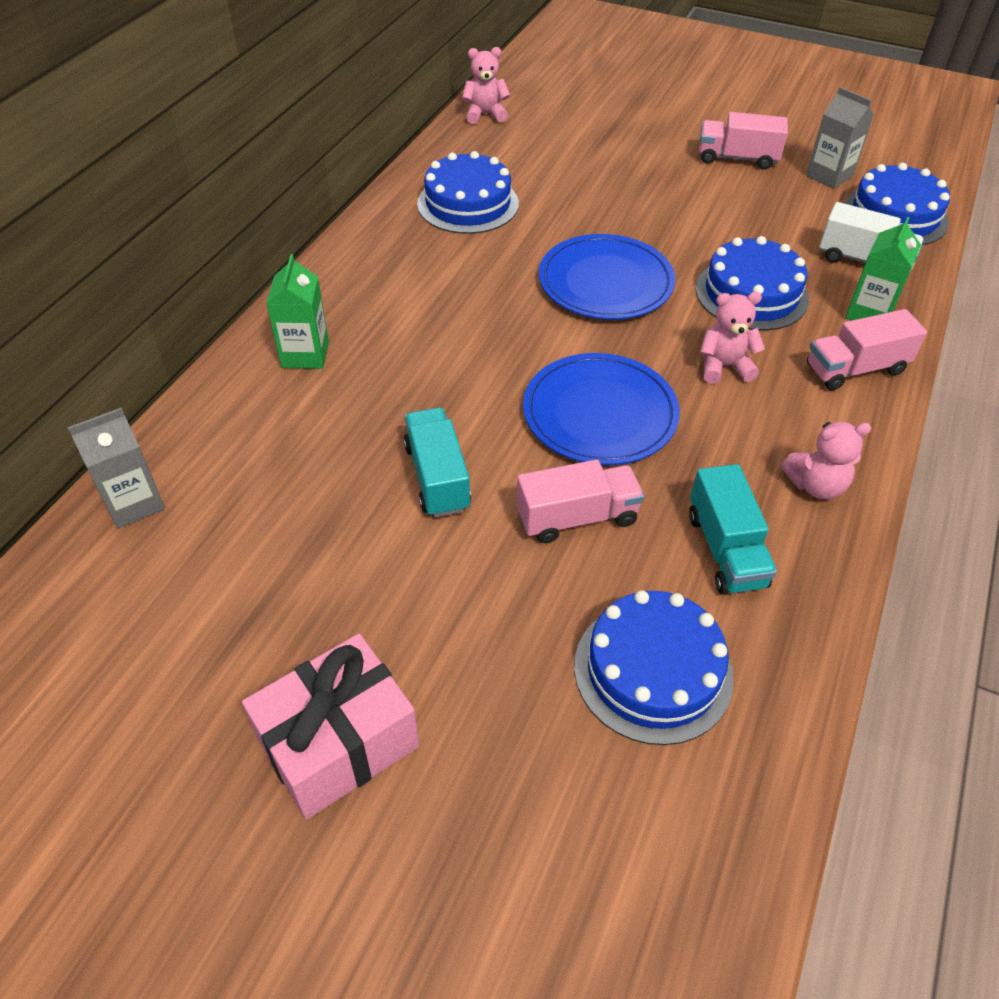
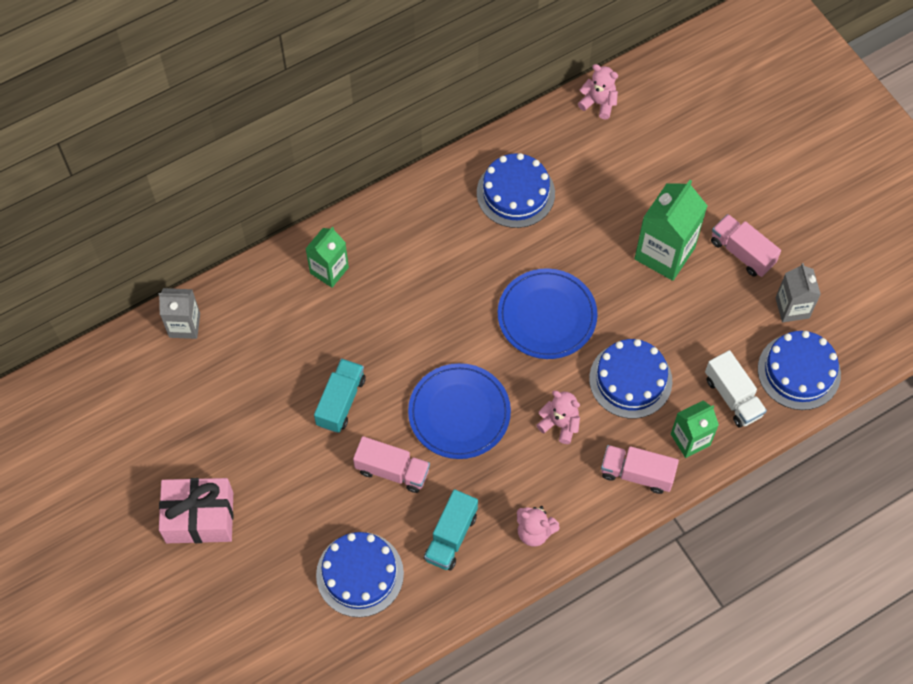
camera: 35 degrees right, 15 degrees up
(668, 187) = (664, 253): none -> green carton

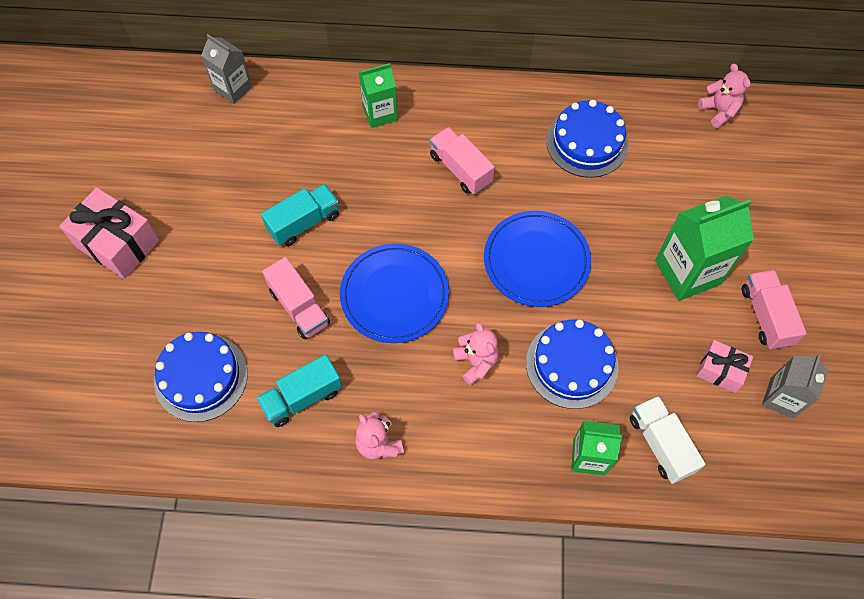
camera: 35 degrees right, 0 degrees up
(636, 474) = (513, 454): pink truck -> pink truck (460, 169)
(733, 397) = (660, 444): white truck -> white truck turned 150 degrees clockwise
(737, 315) = (720, 370): none -> pink gift
(799, 371) = (746, 463): blue cake -> none

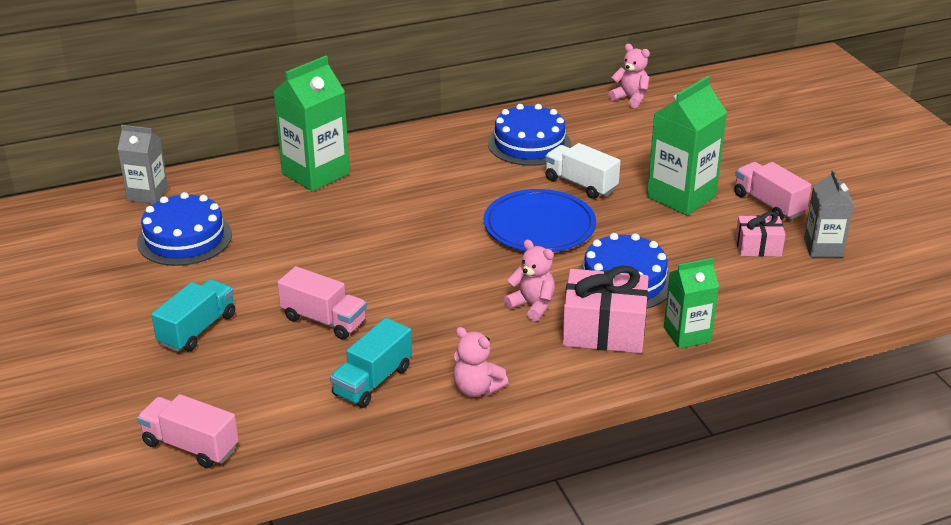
camera: 25 degrees left, 30 degrees down
(117, 243) = (86, 331): pink gift -> pink gift (604, 330)
(201, 377) = (249, 399): blue cake -> blue cake (184, 238)
(304, 223) = (288, 262): turquoise truck -> turquoise truck (197, 329)
(380, 113) = (315, 173): green carton -> green carton, size x1.62
(394, 295) = (418, 285): blue plate -> none
(460, 169) = (422, 188): pink truck -> pink truck (190, 446)
(660, 444) = (744, 306): white truck -> white truck (580, 184)

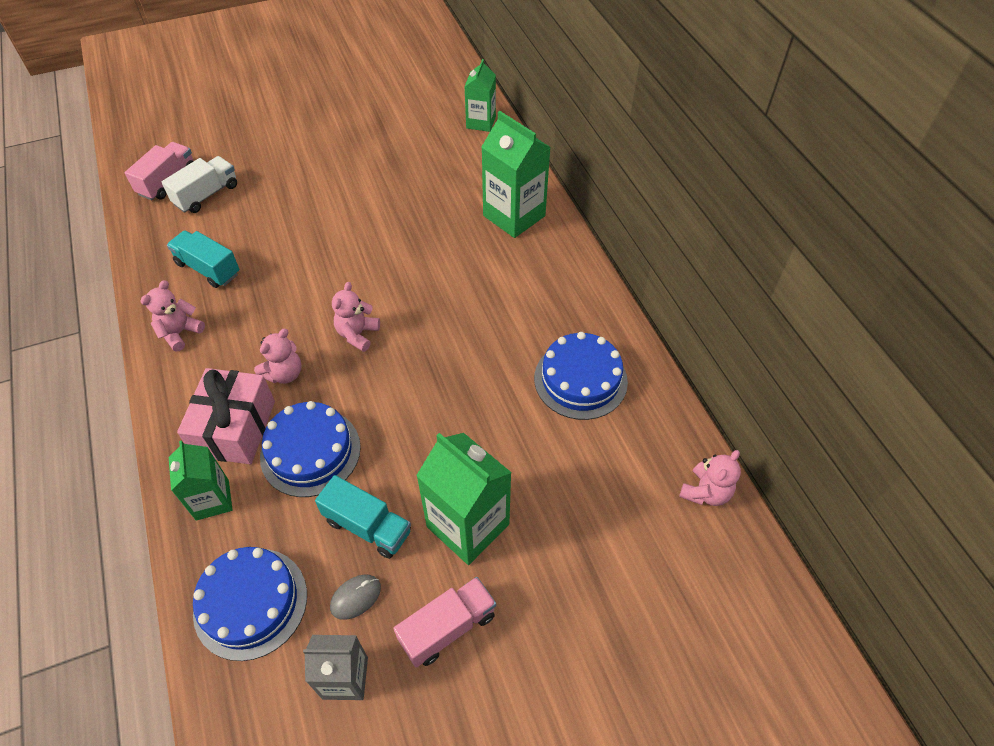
camera: 90 degrees right, 20 degrees up
(147, 194) = (481, 122): grey carton -> green carton
(184, 238) = (415, 149): blue cake -> blue cake (250, 603)
(197, 329) = (294, 170): turquoise truck -> turquoise truck (367, 526)
(324, 320) = (291, 236): pink truck -> none
(478, 263) = (357, 334): none -> pink teddy bear
(539, 226) = (415, 383): blue plate -> none
(580, 184) = (495, 424): white truck -> white truck (206, 195)
(758, 247) = (356, 597): pink gift -> grey mouse

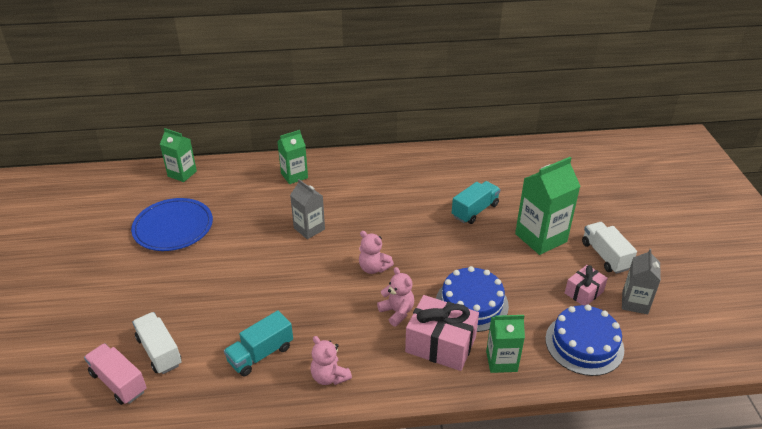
camera: 75 degrees left, 15 degrees down
(356, 597) = (584, 292): grey mouse -> pink gift
(367, 526) = (535, 281): turquoise truck -> turquoise truck (475, 210)
(386, 146) = (173, 227): none -> blue plate
(415, 256) = (309, 229): none -> grey carton
(448, 627) = (605, 256): pink truck -> white truck
(514, 216) = (294, 176): green carton -> green carton, size x0.62
(580, 379) = (447, 175): blue cake -> none
(705, 492) = (533, 149): pink teddy bear -> none

